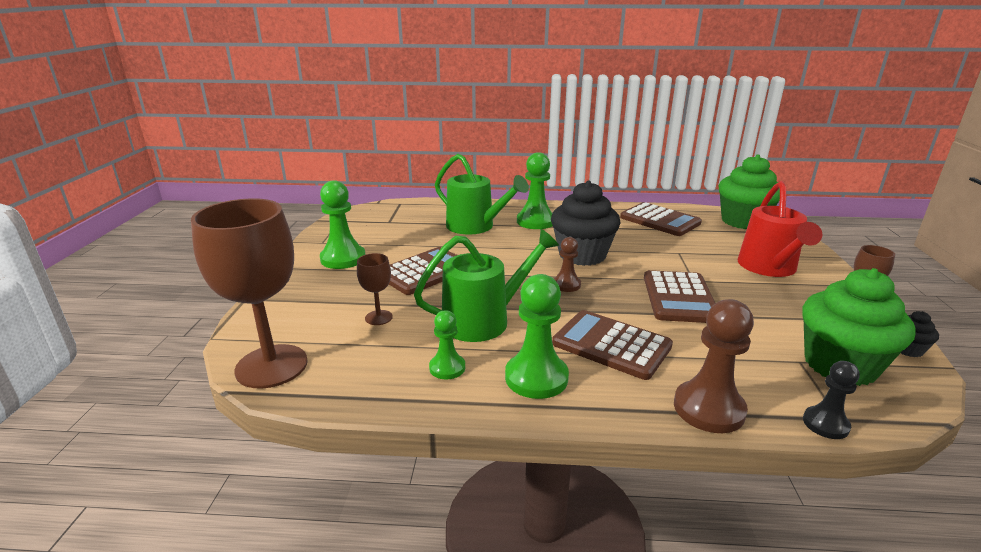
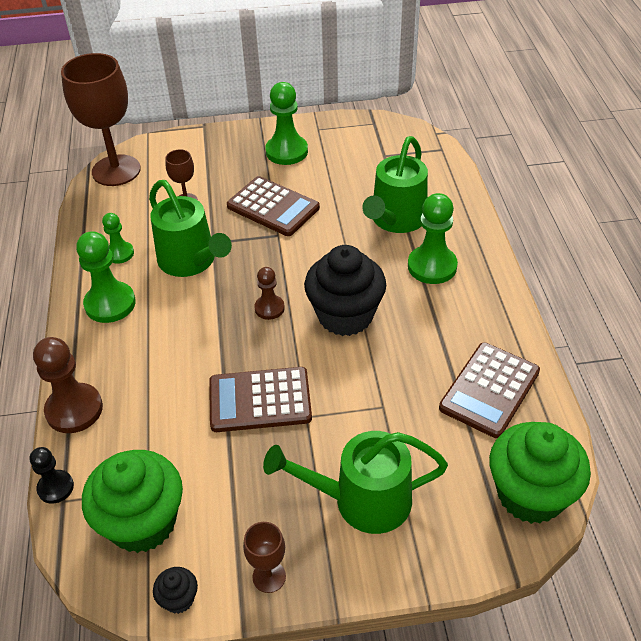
camera: 80 degrees right, 20 degrees up
(611, 345) = (161, 347): brown calculator -> none
(769, 268) = (362, 500): red watering can -> green watering can

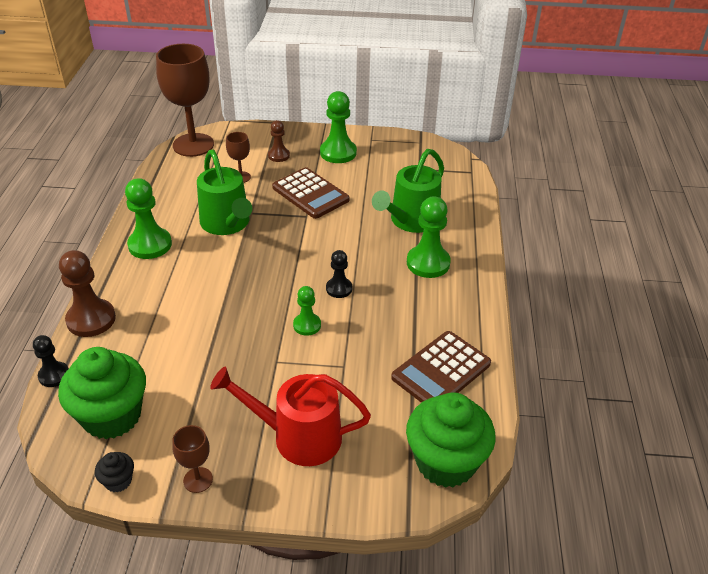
camera: 10 degrees right, 5 degrees down
(120, 253) = (172, 208): green pawn -> green pawn (307, 325)
(260, 400) = (242, 341): brown calculator -> none
(269, 308) = (277, 271): brown pawn -> brown pawn (279, 155)
(345, 315) = (339, 288): black cupcake -> black pawn
(362, 500) = (298, 437): green watering can -> red watering can

